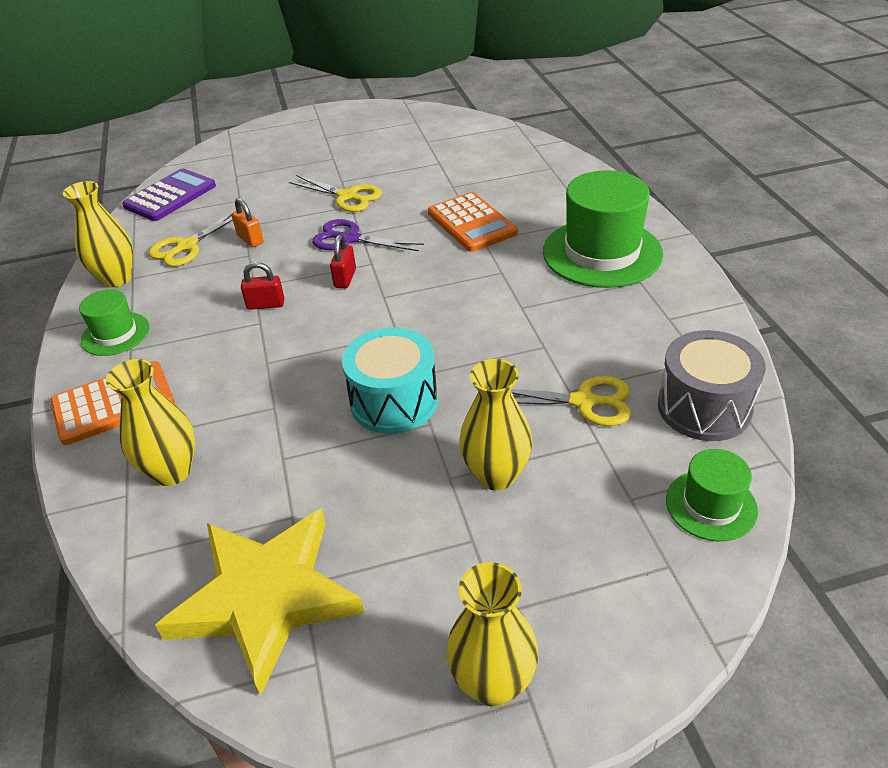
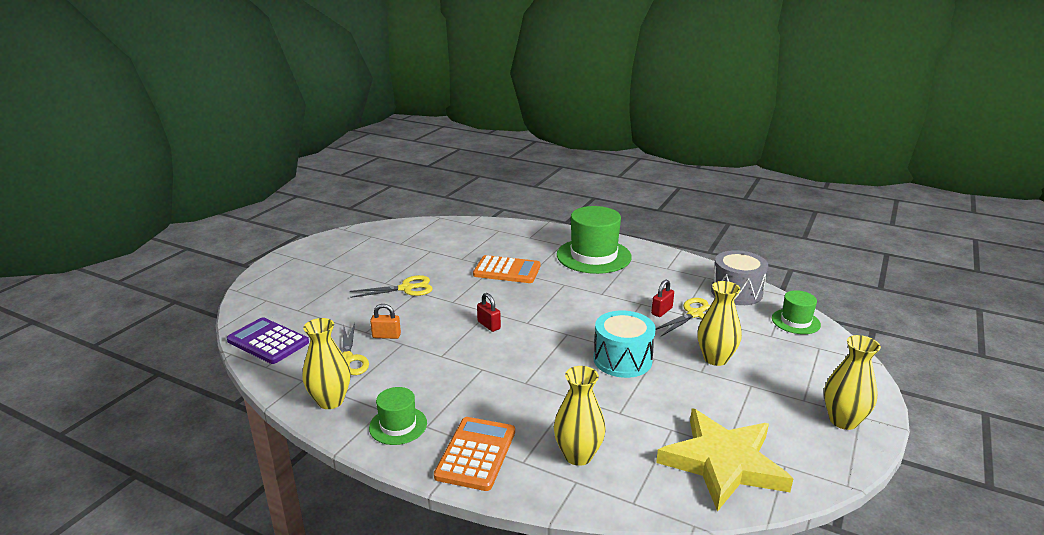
camera: 50 degrees left, 15 degrees down
(170, 196) = (268, 341): purple calculator -> purple calculator turned 45 degrees counterclockwise
(266, 304) = (467, 359): red padlock -> red padlock (661, 311)
(350, 239) = (452, 307): purple scissors -> none

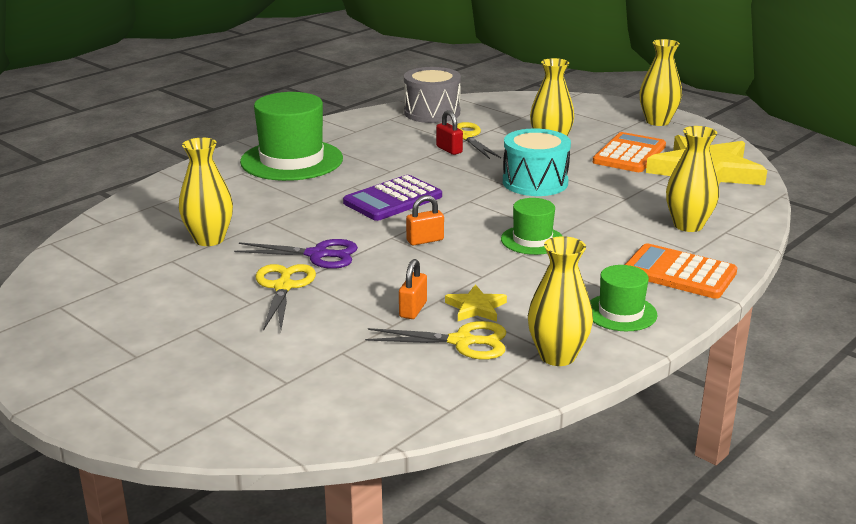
camera: 75 degrees left, 0 degrees up
(268, 341) = (375, 409): purple calculator -> purple calculator (393, 199)
(393, 359) = (476, 307): none -> yellow star
(452, 291) = (317, 255): none -> purple scissors
(460, 255) = (209, 239): none -> yellow vase
(489, 325) = (425, 240): red padlock -> orange padlock
(507, 270) = (287, 214): orange calculator -> orange calculator (629, 154)
(795, 321) = (501, 103): green hat -> green hat (532, 240)

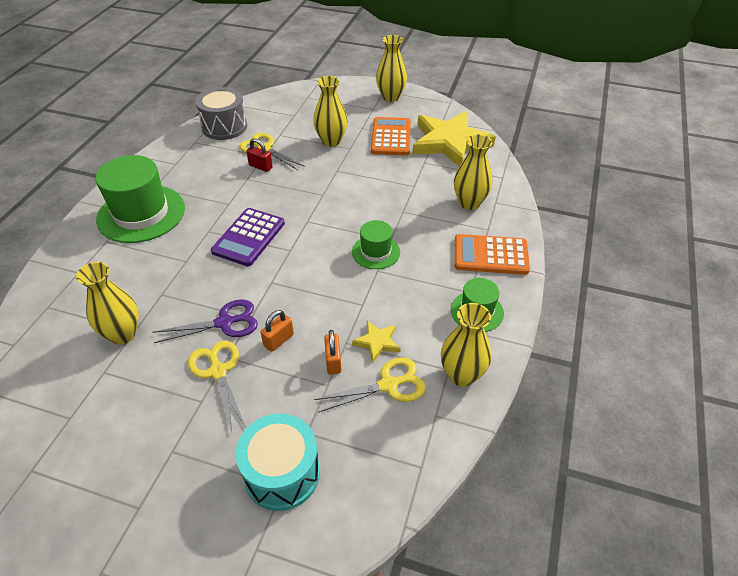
camera: 25 degrees left, 20 degrees up
(425, 240) = (299, 277): orange padlock -> orange padlock (278, 340)
(535, 182) = (343, 186): turquoise drum -> turquoise drum (282, 473)

